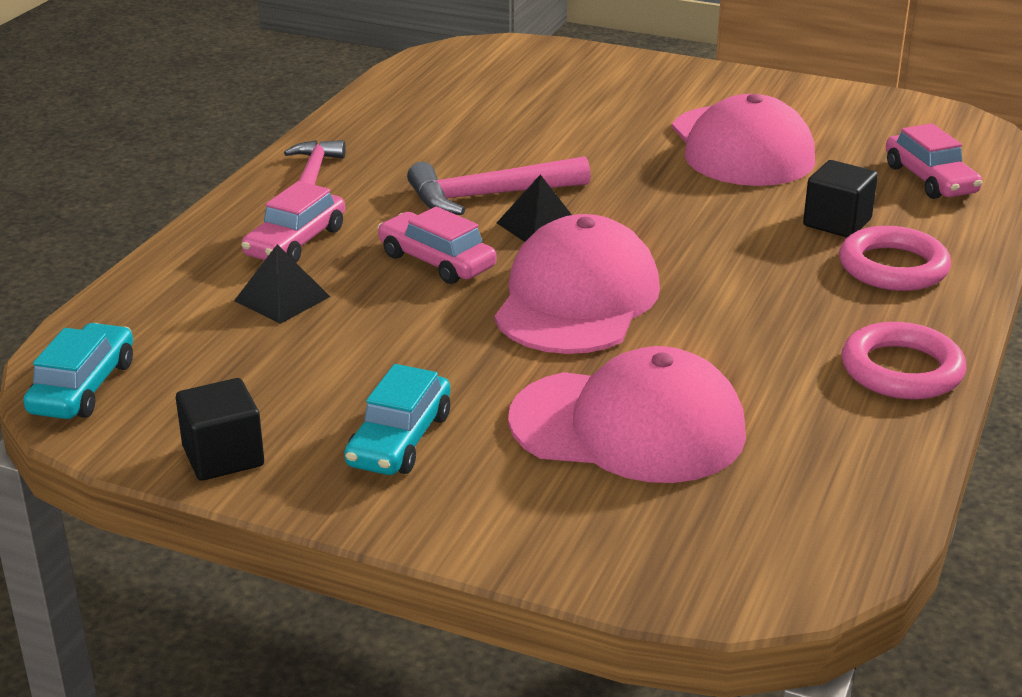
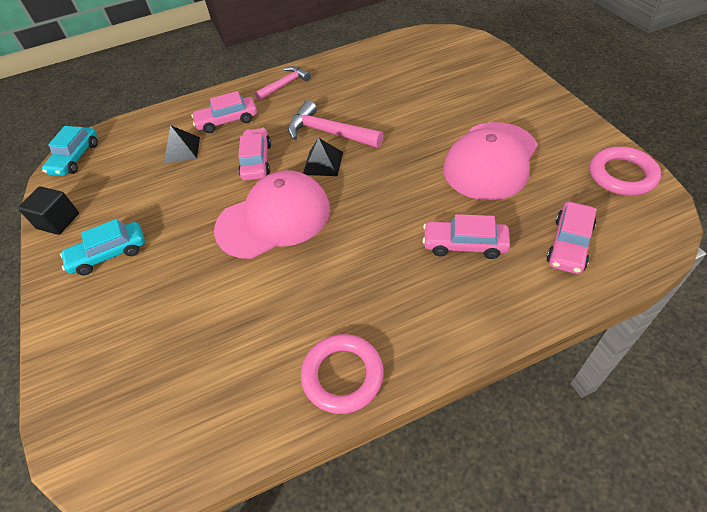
camera: 50 degrees right, 20 degrees up
(83, 387) = (75, 158): turquoise car -> turquoise car turned 135 degrees clockwise
(628, 426) = (183, 312): pink cap -> none
(837, 222) = (464, 244): black cube -> pink car
(893, 267) = (447, 297): pink ring -> pink ring (622, 175)

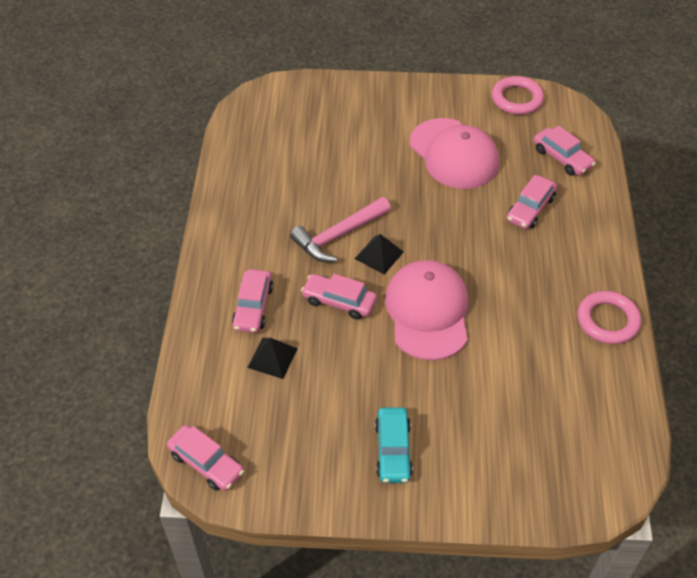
camera: 70 degrees left, 0 degrees up
(58, 221) = (311, 492): black cube -> none
(75, 158) = (206, 463): turquoise car -> pink car
(285, 85) = (229, 242): pink hammer -> none

